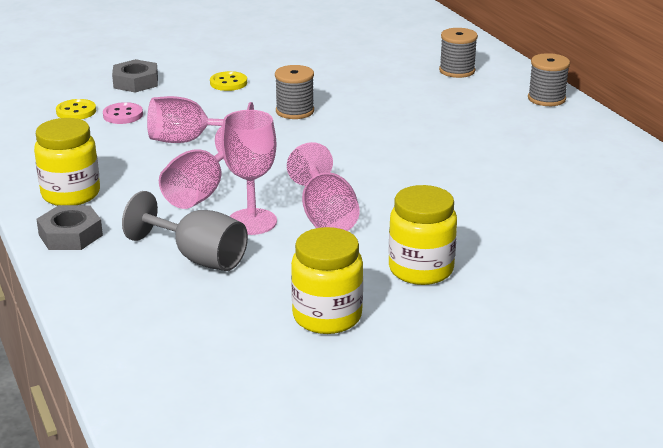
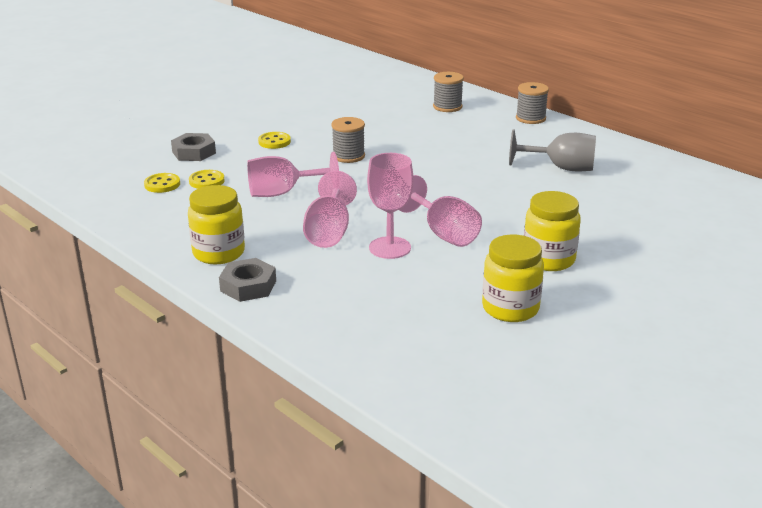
camera: 20 degrees left, 0 degrees up
(123, 115) = (206, 181): pink button -> yellow button
(198, 257) = (371, 283): grey goblet -> grey goblet (561, 168)

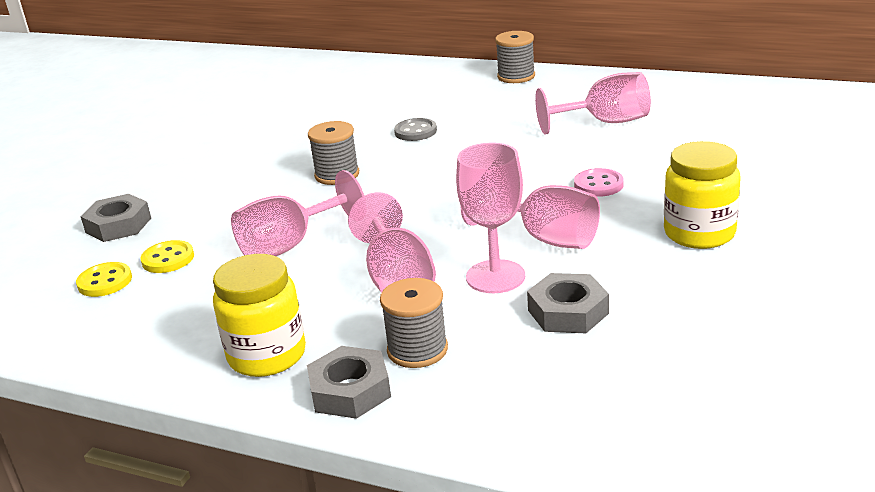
camera: 20 degrees left, 0 degrees up
(274, 142) = (222, 182): yellow button -> none
(414, 281) = (568, 312): none -> grey nut
(424, 140) = (415, 131): none -> grey button
(447, 107) = (407, 87): grey spool -> grey spool (417, 350)
(510, 308) = (717, 309): yellow jar -> none
(513, 209) = (598, 185): none -> pink button
(561, 168) = (605, 122): grey goblet -> pink goblet

